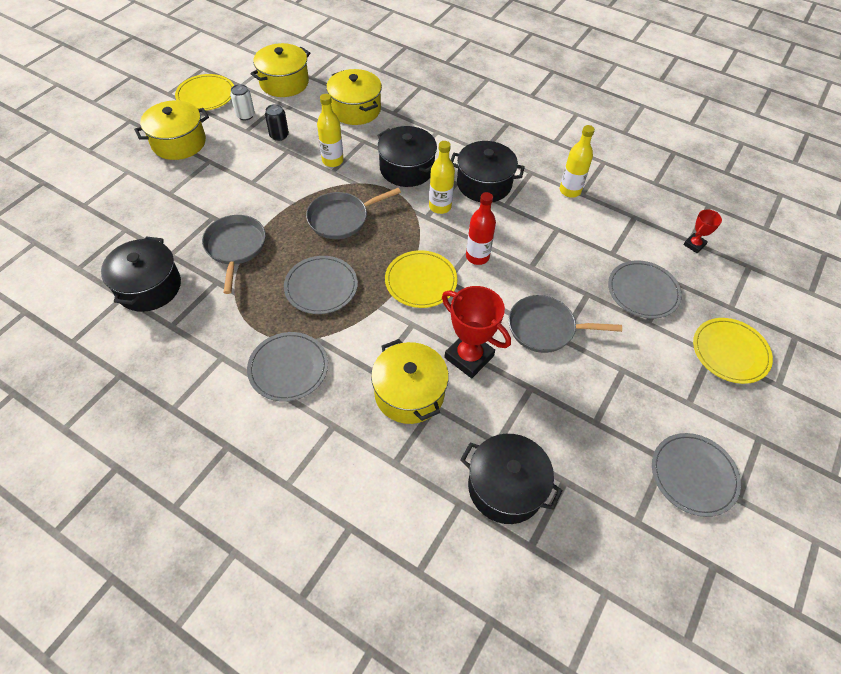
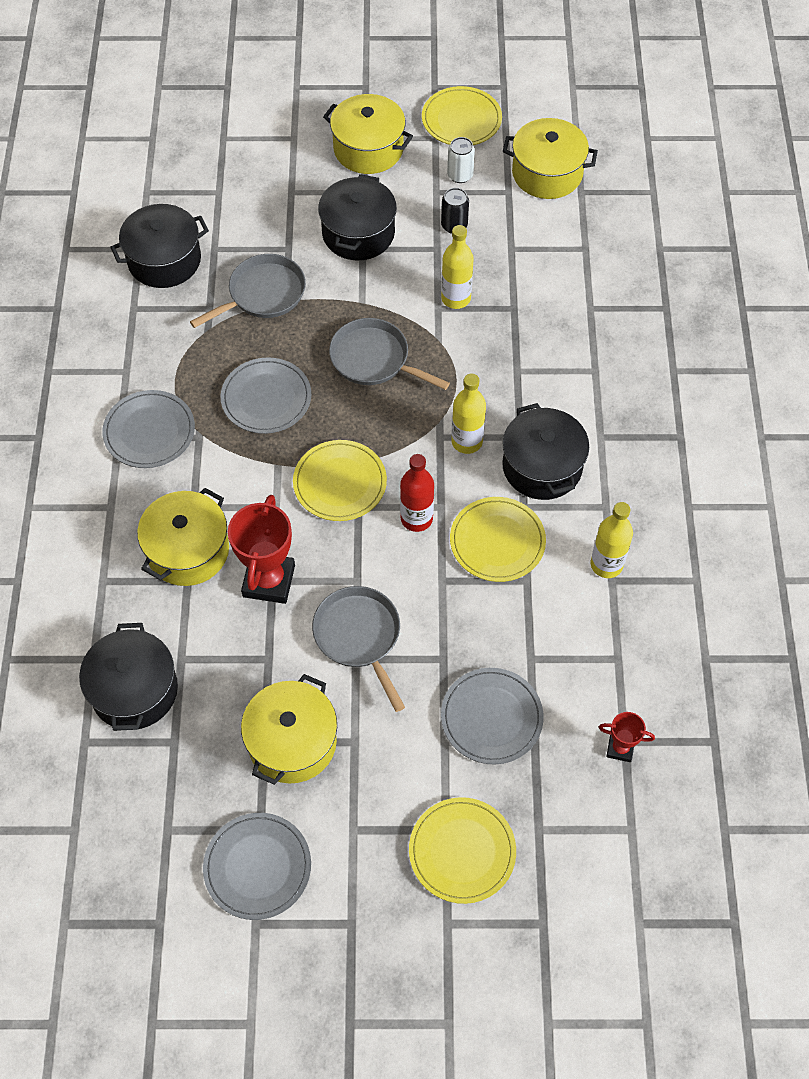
camera: 60 degrees right, 5 degrees up
(355, 109) = (562, 268): yellow pot -> yellow pot (292, 742)
(406, 169) = (502, 375): black pot -> black pot (358, 233)
(521, 228) = (497, 541): none -> yellow plate

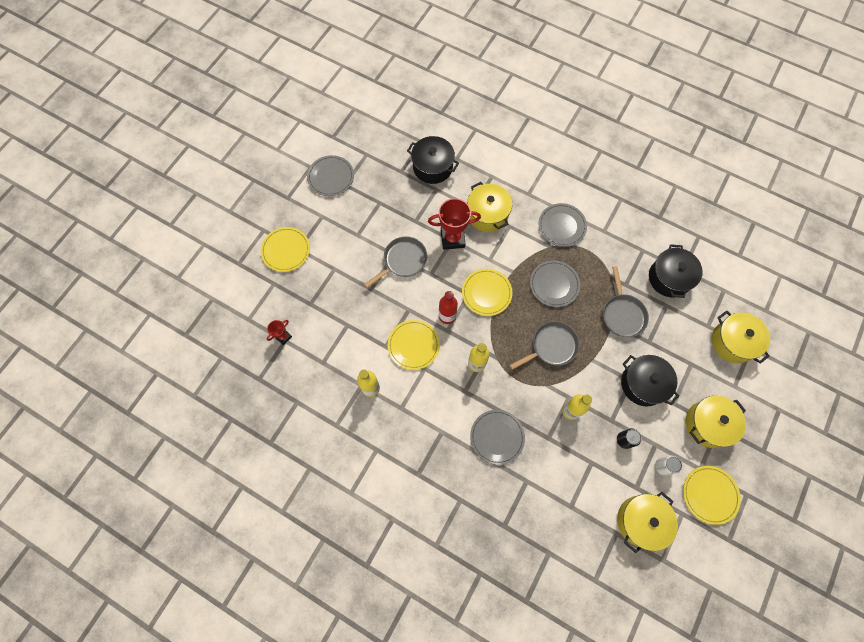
camera: 120 degrees right, 10 degrees up
(269, 581) = (452, 238): red trophy -> red trophy turned 45 degrees counterclockwise
(292, 742) = (372, 212): yellow pot -> yellow pot (733, 342)
(359, 636) = (403, 261): grey pan -> grey pan turned 45 degrees counterclockwise
(491, 717) = (332, 293): grey plate -> grey plate (497, 437)
(542, 466) = (441, 391): black pot -> none

